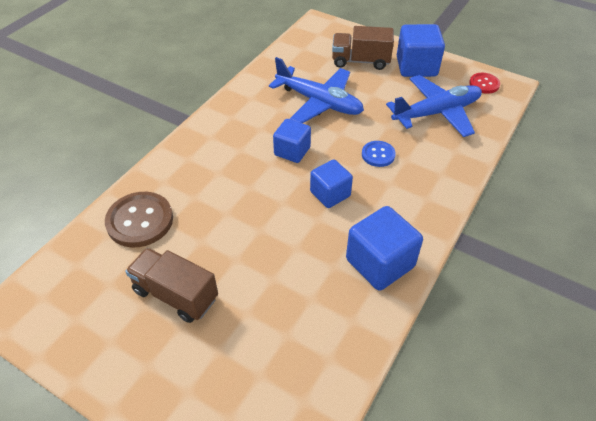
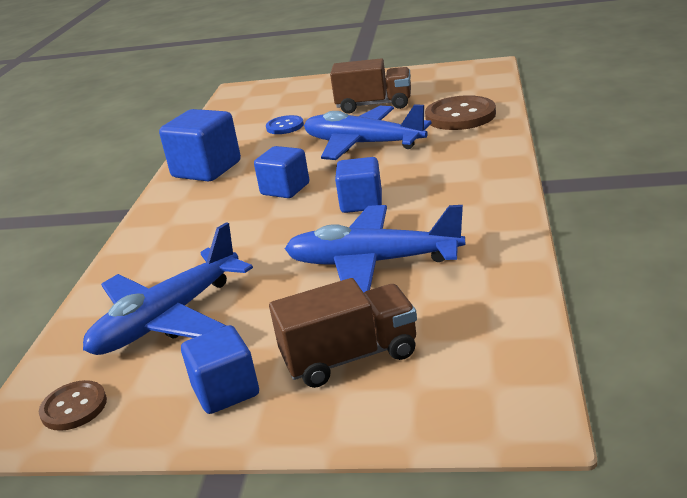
camera: 160 degrees right, 20 degrees down
(240, 224) = (362, 144): none -> blue plane
(378, 155) = (244, 238): blue button -> blue button (285, 126)
(416, 67) = (226, 391): blue cube -> blue cube, size x0.66
(484, 84) = (74, 407): red button -> brown button

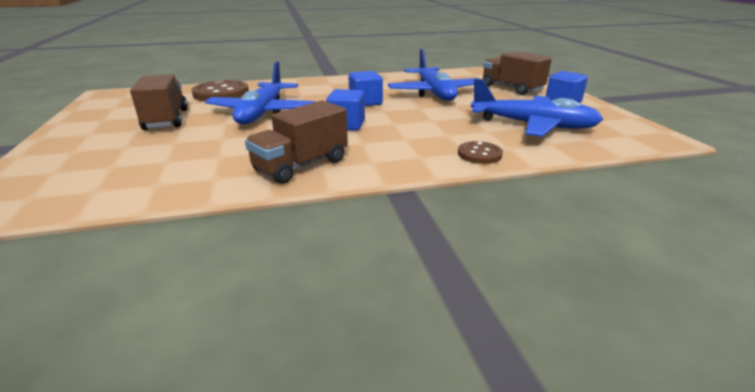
camera: 115 degrees left, 0 degrees up
(74, 407) = (626, 129): brown button -> brown button (479, 154)
(206, 169) = (301, 165): blue cube -> brown truck
(285, 126) = (194, 148): blue button -> none

